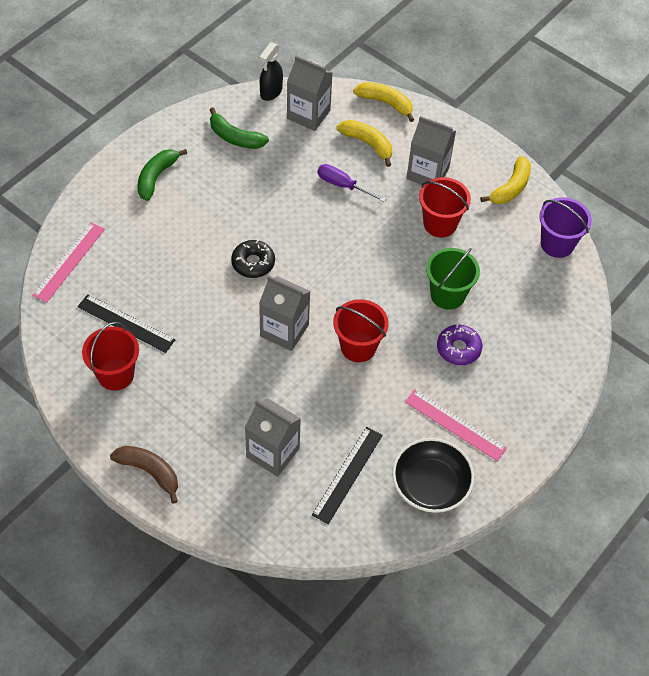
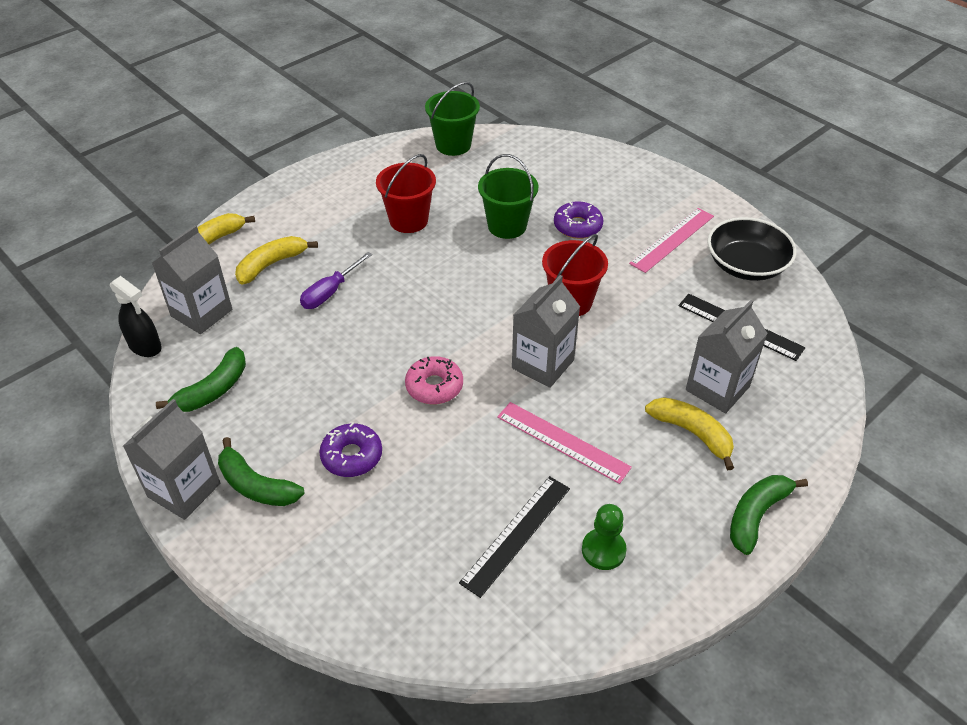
camera: 80 degrees left, 10 degrees down
(69, 262) = (392, 608): pink ruler -> pink ruler (562, 442)
(115, 374) = (603, 550): red bucket -> green pawn
(149, 472) = (756, 515): brown banana -> green banana
(184, 223) = (352, 456): none -> purple donut
(253, 263) = (434, 386): black donut -> pink donut
(427, 173) = (333, 221): grey carton -> grey carton (184, 490)
(510, 188) = (372, 165): yellow banana -> yellow banana (692, 433)
(557, 244) = (453, 145): purple bucket -> green bucket

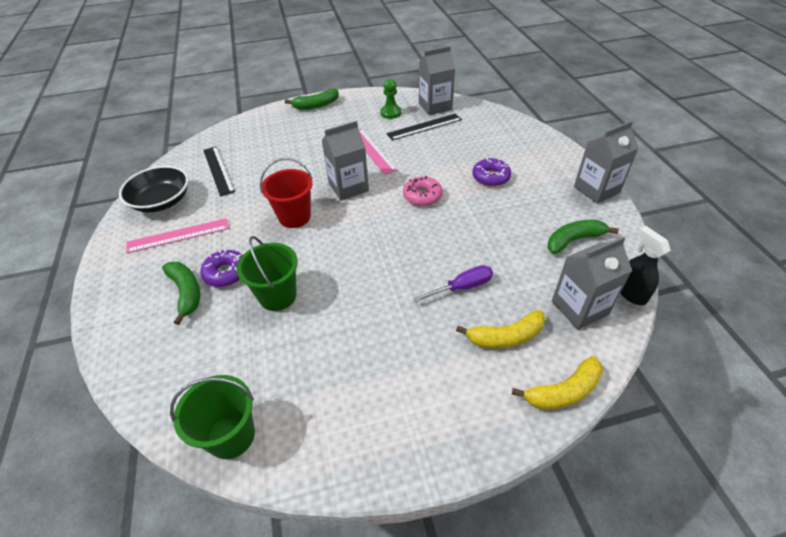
camera: 150 degrees left, 0 degrees up
(256, 485) = (551, 180): green banana -> green banana (186, 293)
(408, 220) = (354, 338): red bucket -> none
(692, 433) = (306, 136): yellow banana -> none
(717, 388) = (271, 148): grey carton -> grey carton (435, 106)

